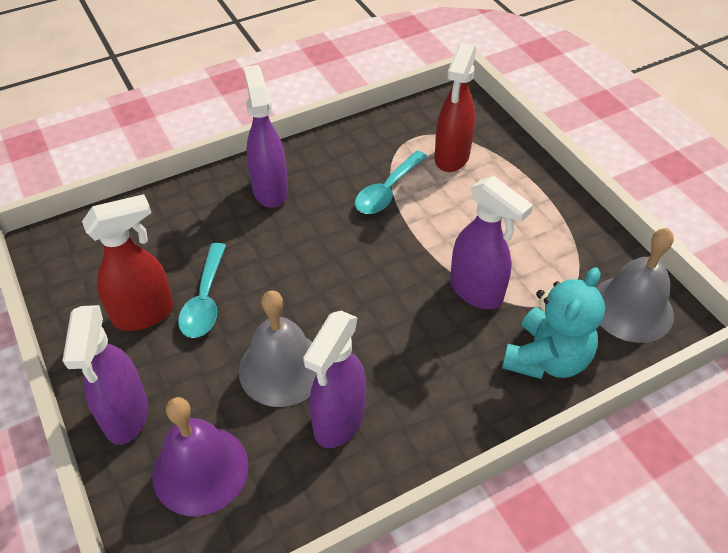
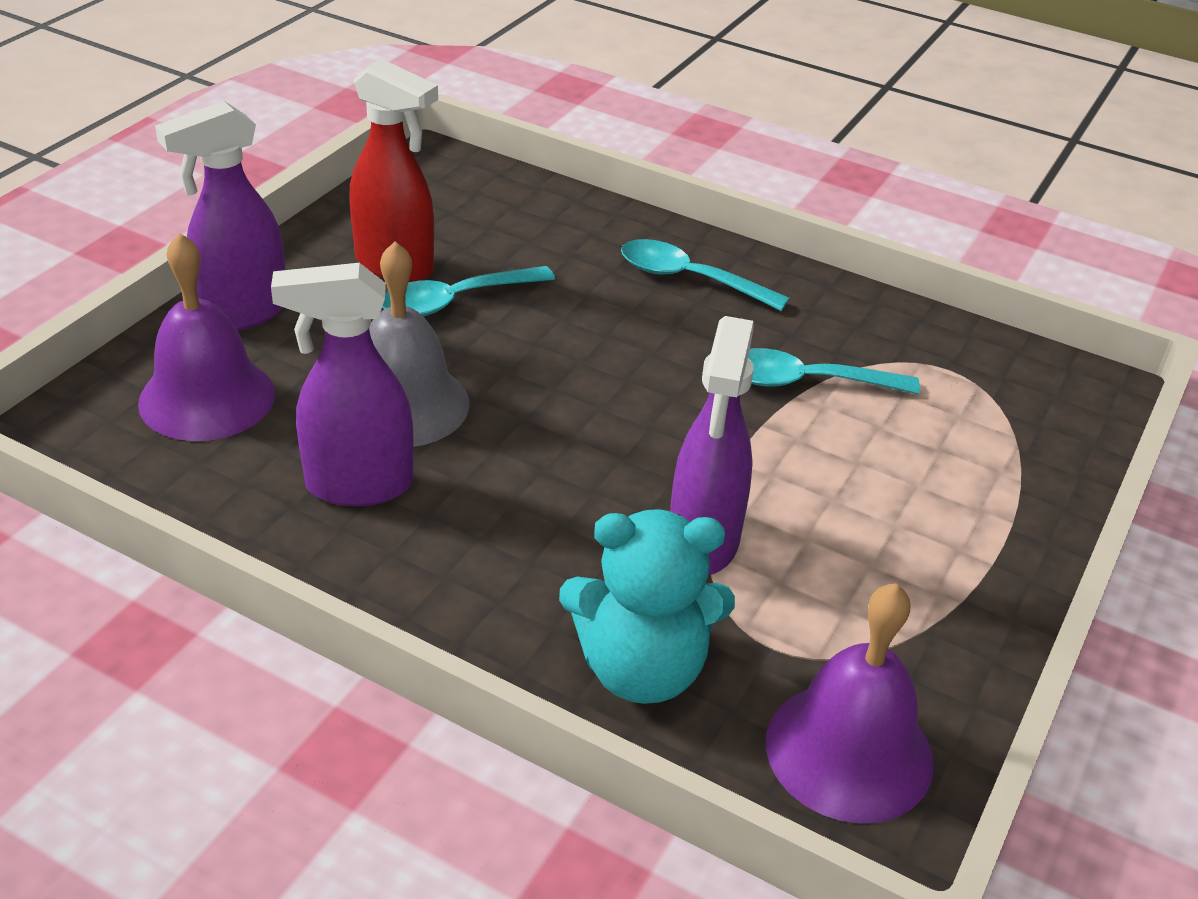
camera: 55 degrees right, 10 degrees down
(270, 190) = (689, 279): purple spray bottle -> turquoise spoon
(451, 157) = (951, 422): red spray bottle -> none
(631, 308) = (849, 751): grey bell -> purple bell

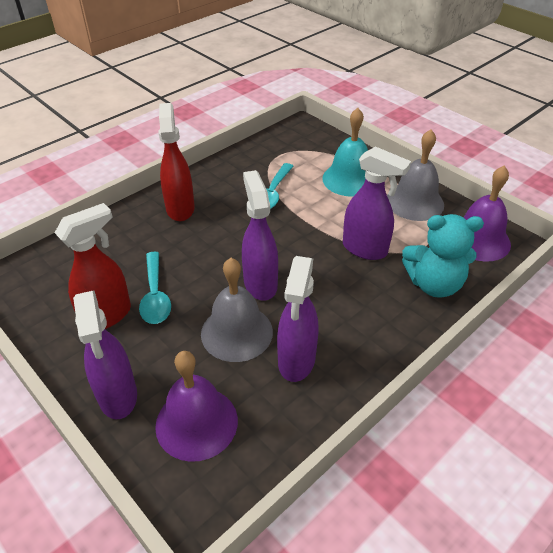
camera: 70 degrees left, 5 degrees up
(533, 411) = (260, 283): none -> purple spray bottle
(641, 669) = (434, 284): turquoise teddy bear -> turquoise teddy bear turned 75 degrees clockwise
(689, 279) = (180, 208): turquoise spoon -> red spray bottle
(926, 615) = (415, 202): none -> grey bell
(939, 490) = (349, 179): none -> turquoise bell

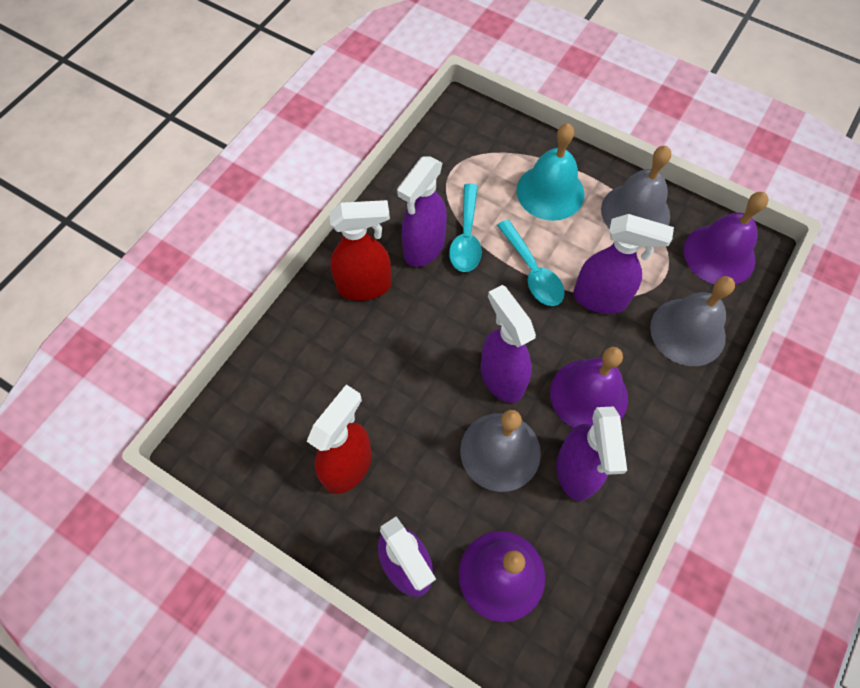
camera: 15 degrees left, 20 degrees up
(155, 296) = (391, 424): turquoise spoon -> turquoise spoon (532, 272)
(180, 208) = (365, 286): red spray bottle -> red spray bottle turned 105 degrees clockwise
(236, 195) = (424, 248): none -> purple spray bottle
(330, 310) = (589, 395): none -> purple bell
(434, 284) = (687, 331): turquoise teddy bear -> grey bell

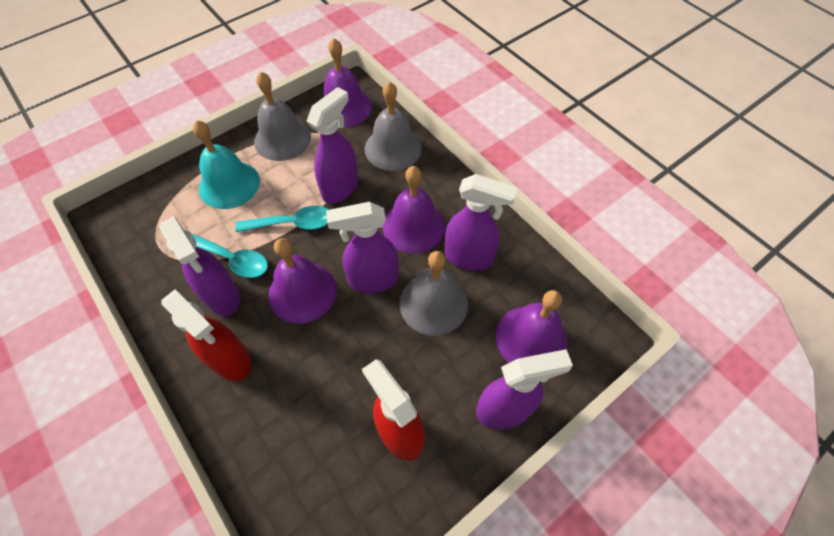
camera: 70 degrees left, 5 degrees down
(365, 286) = (231, 360): red spray bottle -> red spray bottle turned 120 degrees clockwise
(458, 316) = (302, 292): none -> purple bell

